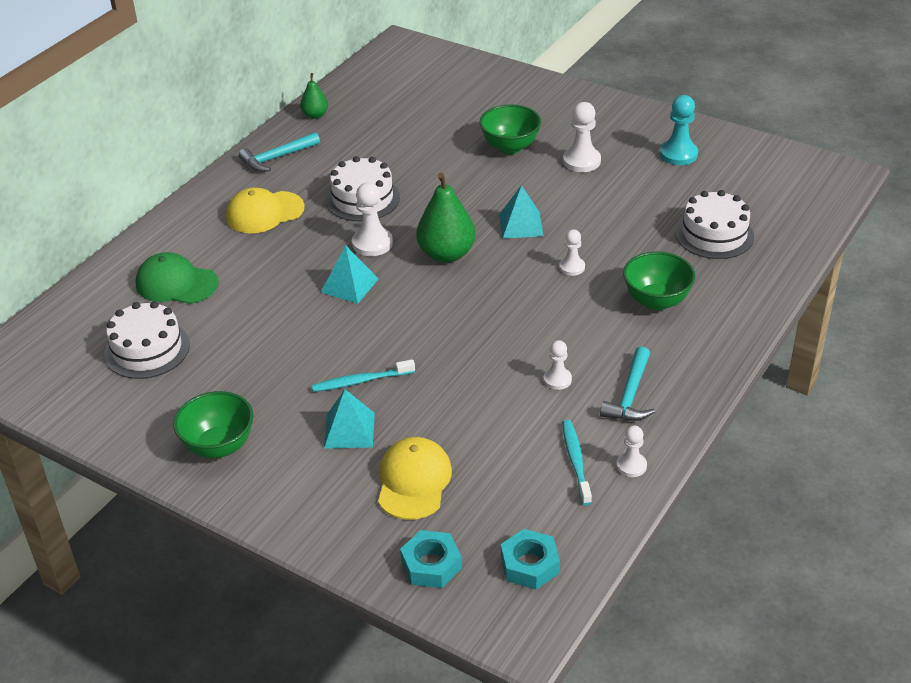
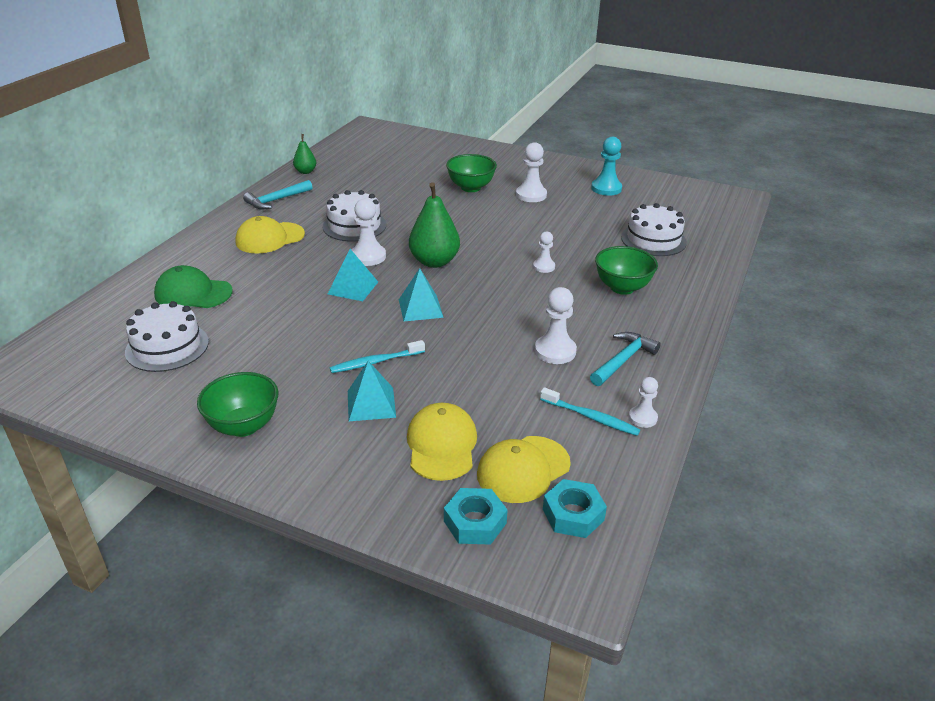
camera: 10 degrees left, 5 degrees down
(491, 514) = (523, 469): none -> yellow cap
(521, 225) = (493, 239): turquoise pyramid -> turquoise pyramid (420, 308)
(557, 379) = (555, 351): white pawn -> white pawn, size x1.62
(576, 461) = (591, 417): turquoise toothbrush -> turquoise toothbrush turned 135 degrees clockwise
(630, 395) = (623, 360): turquoise hammer -> turquoise hammer turned 150 degrees counterclockwise

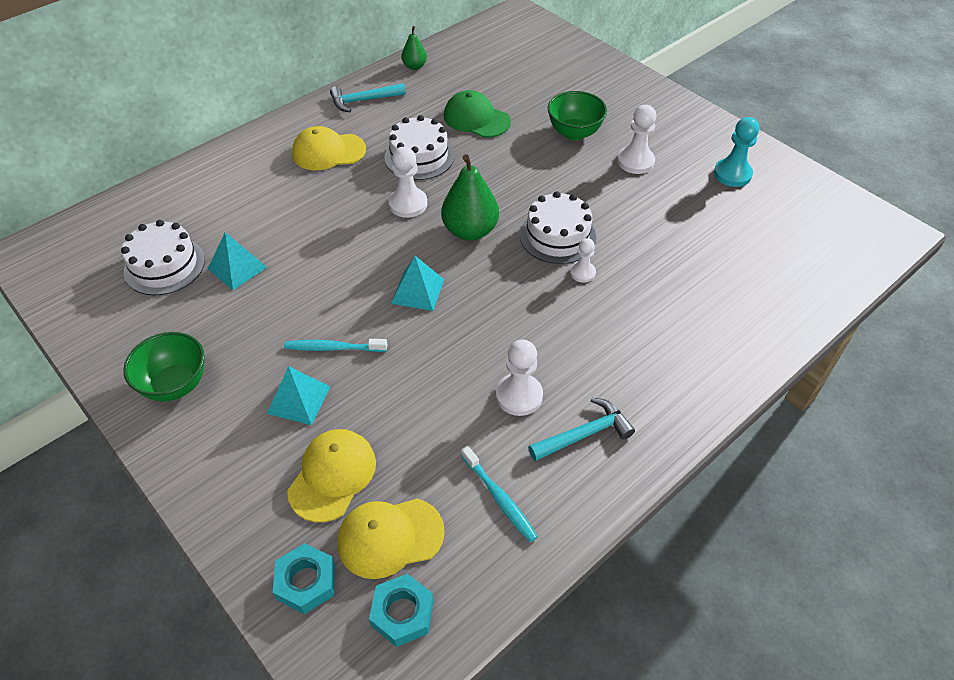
camera: 25 degrees right, 15 degrees up
(193, 293) = (221, 205): green cap -> green cap (476, 119)
(353, 288) = (368, 242): turquoise pyramid -> turquoise pyramid (237, 268)
(622, 288) = (652, 330): green bowl -> none
(642, 418) = (553, 520): white pawn -> none
(653, 240) = (737, 269): white cake -> white cake (557, 236)

